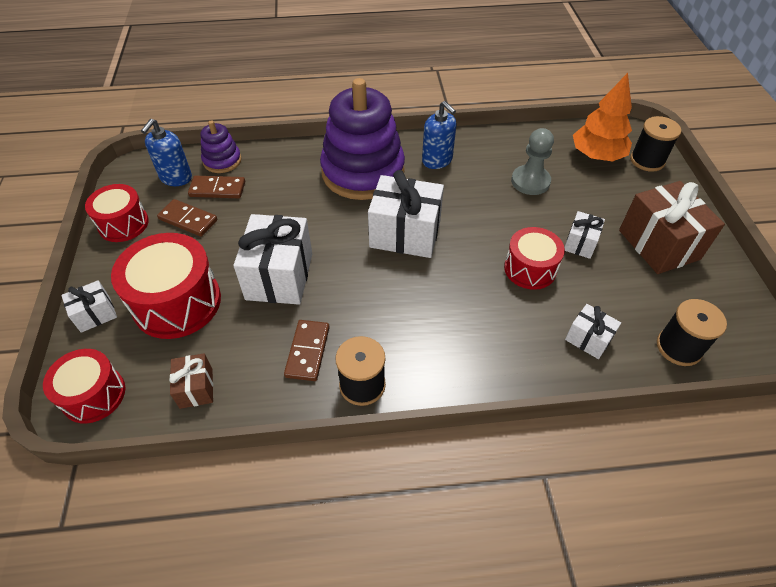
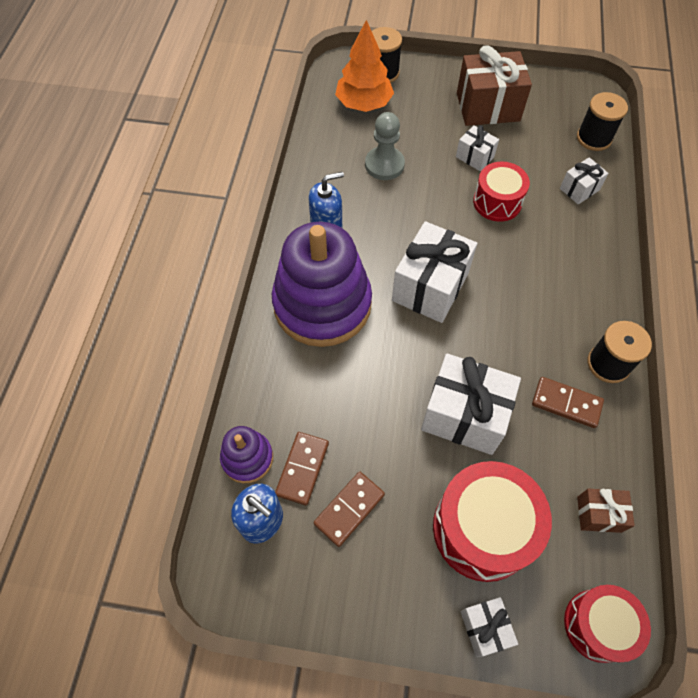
camera: 75 degrees left, 10 degrees up
(123, 224) = (335, 595): red drum -> none

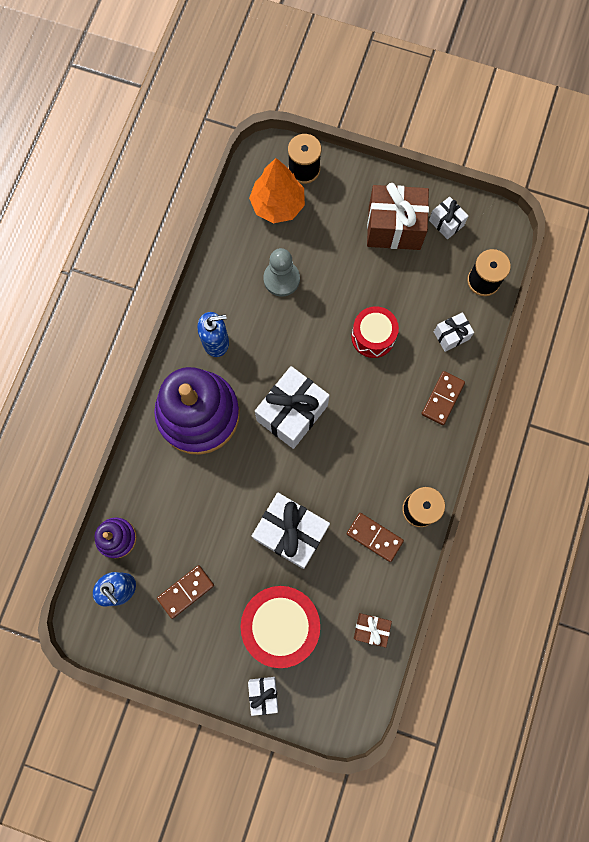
camera: 10 degrees right, 15 degrees up
(302, 469) = (156, 554): brown domino -> brown domino (442, 398)
(474, 157) = (366, 284): white gift -> white gift (446, 223)
(598, 625) = (344, 707): red drum -> none

